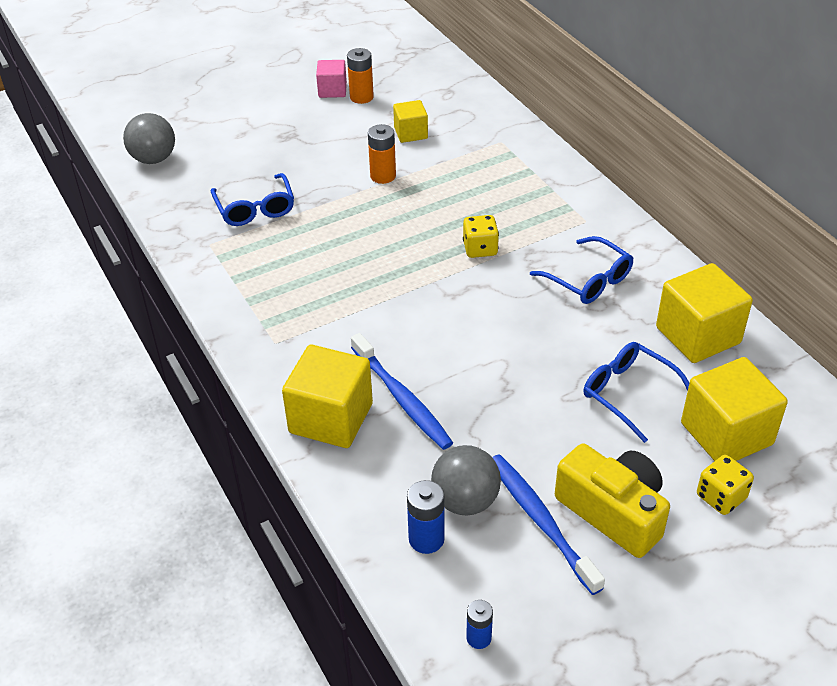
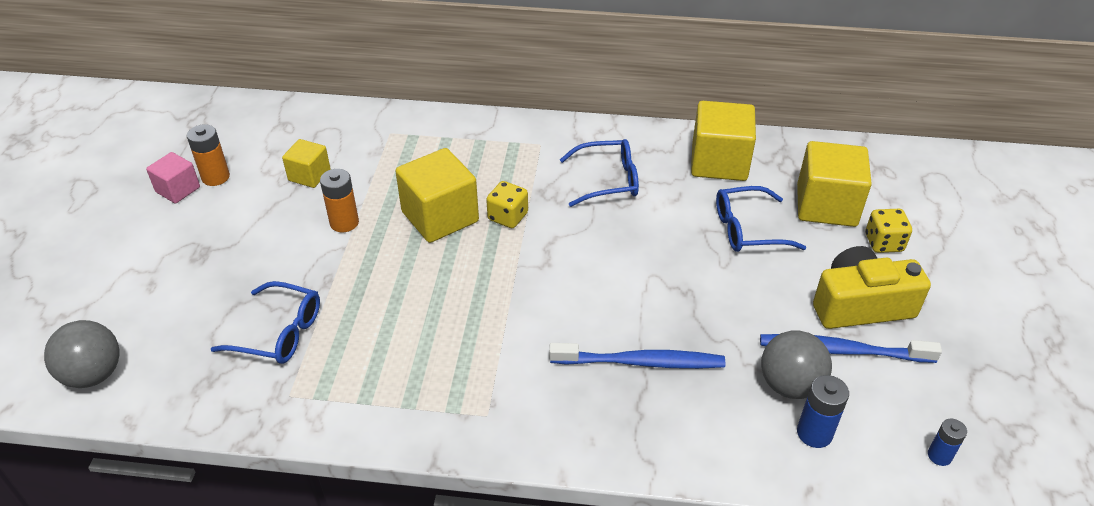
camera: 55 degrees left, 0 degrees up
(331, 418) = (623, 424): yellow cube -> yellow cube (440, 217)

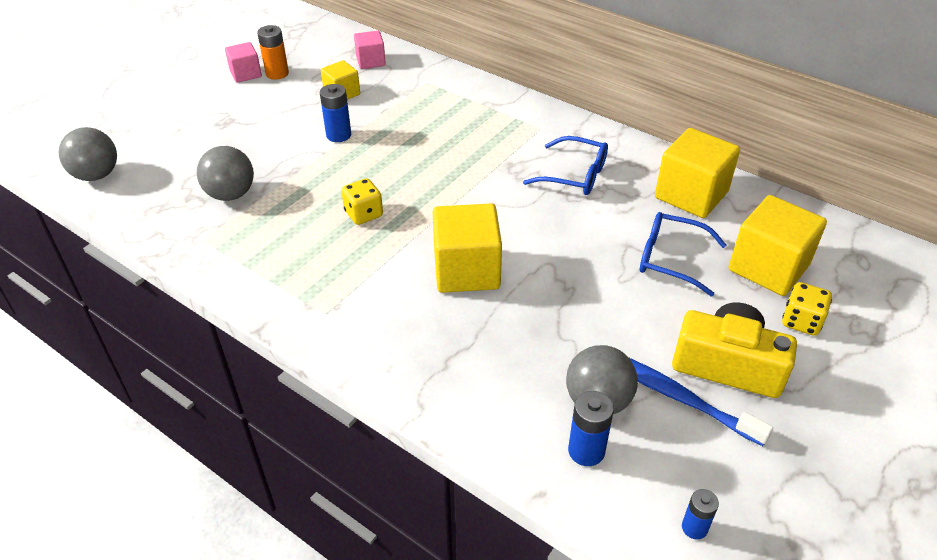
camera: 30 degrees right, 0 degrees up
(279, 333) = (231, 194): blue glasses -> grey ball
(311, 129) = (370, 61): none -> pink cube
(344, 223) = (338, 135): orange battery -> blue battery
(440, 217) = (412, 155): yellow cube -> yellow cube (466, 270)
(508, 217) = (466, 174): yellow dice -> yellow dice (363, 214)
(641, 362) = (480, 327): blue toothbrush -> none

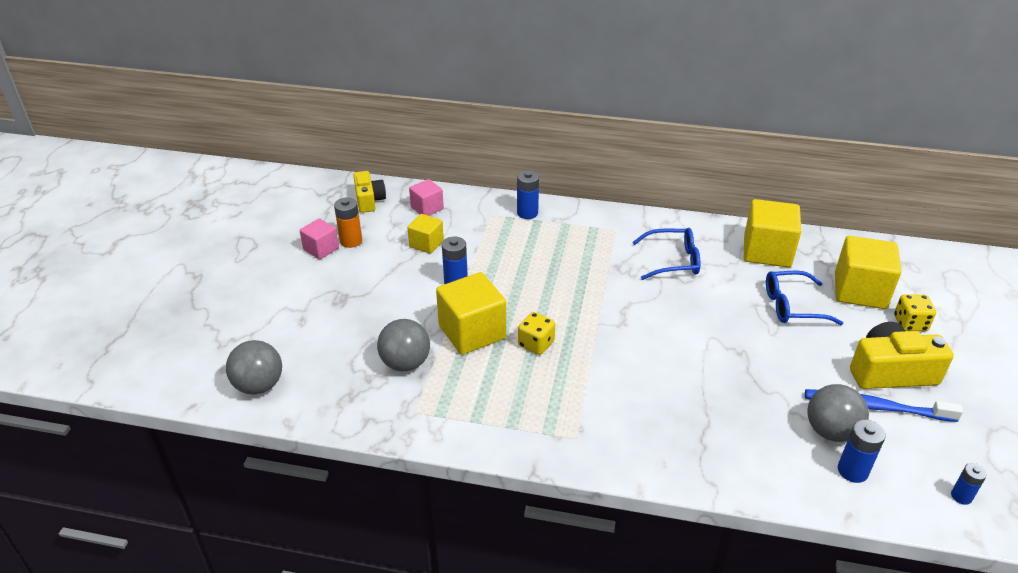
camera: 25 degrees left, 5 degrees down
(324, 41) = (369, 200): none -> yellow camera
(463, 90) = (527, 213): none -> blue battery
(466, 270) = (656, 364): yellow cube -> yellow cube (472, 332)

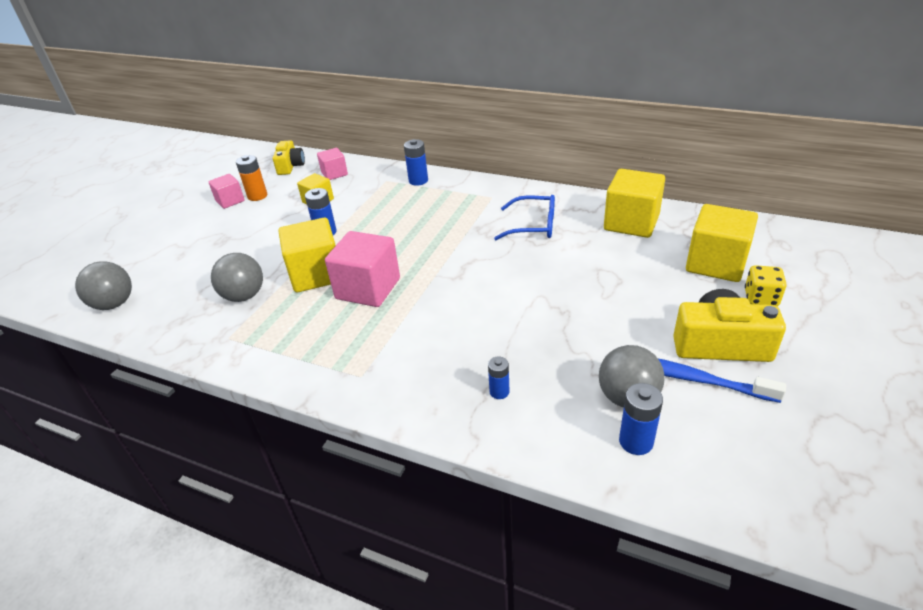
camera: 15 degrees right, 0 degrees up
(536, 344) = (368, 288): yellow dice -> pink cube
(792, 306) = (637, 273): blue glasses -> none
(961, 496) = (757, 486): blue battery -> blue battery (499, 392)

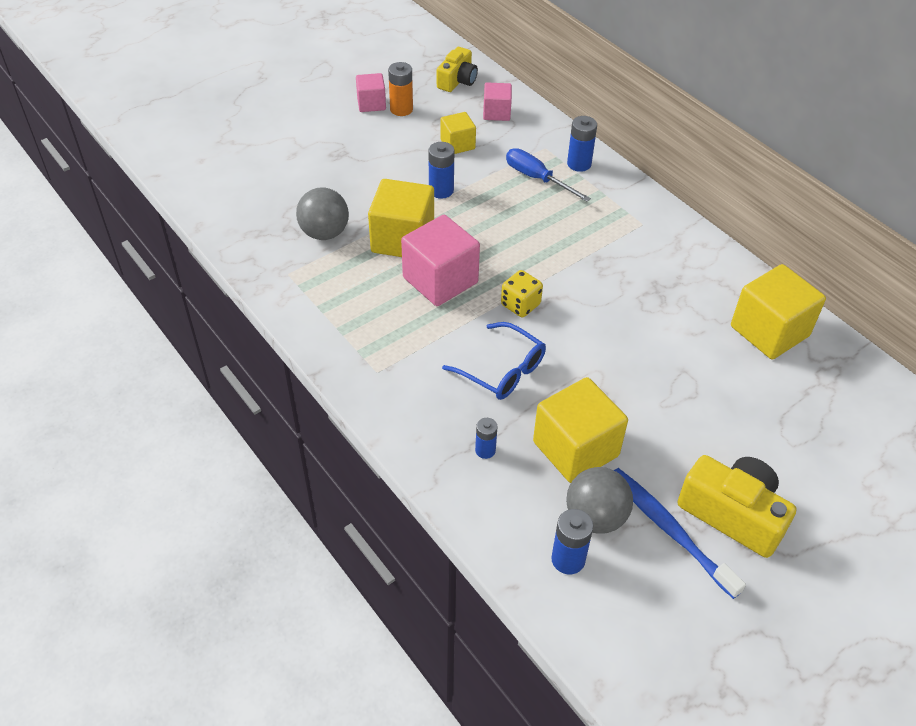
camera: 25 degrees right, 10 degrees up
(114, 304) = (211, 187): grey ball -> none
(394, 199) = (537, 178): none -> blue screwdriver
(533, 226) = (658, 284): blue glasses -> blue glasses (502, 370)
(716, 263) = (816, 426): yellow cube -> yellow cube (575, 449)
(761, 298) = (825, 489): yellow dice -> yellow dice (520, 305)

